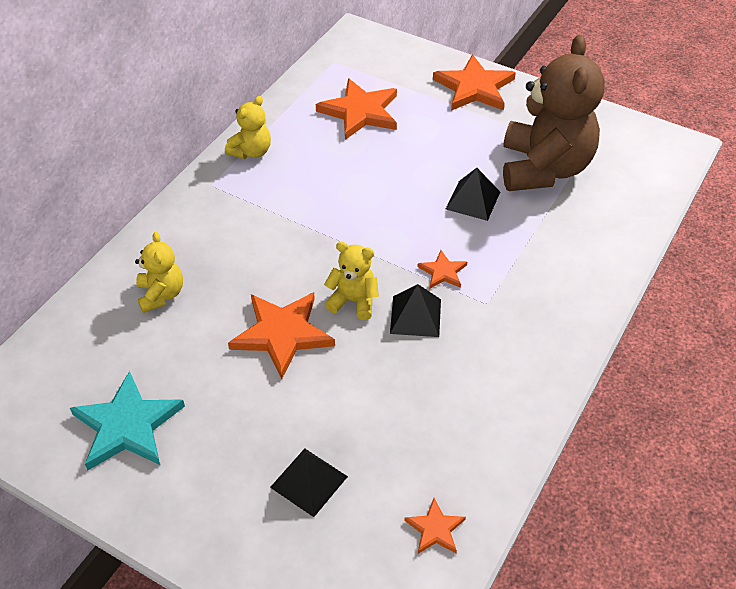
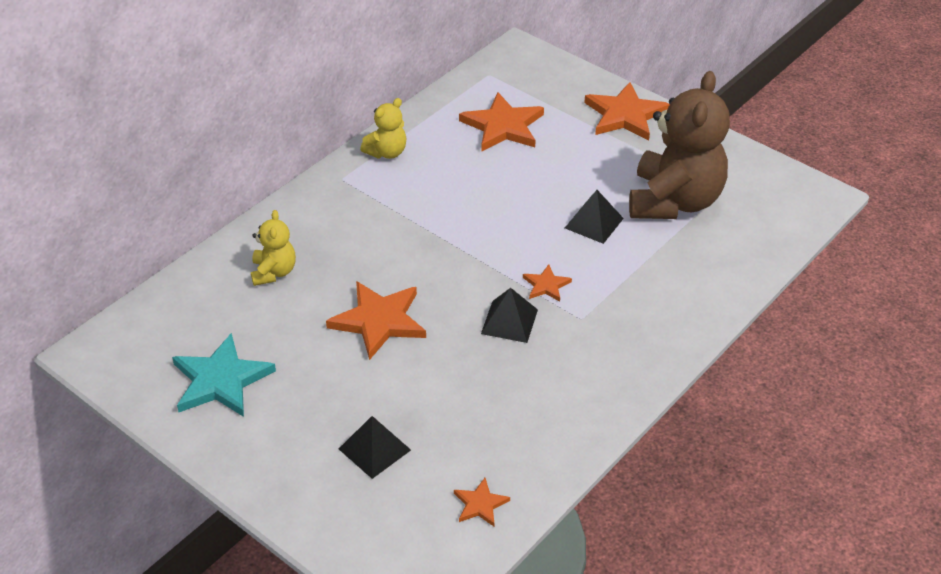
camera: 10 degrees right, 5 degrees down
(353, 301) = (453, 301): yellow teddy bear -> none

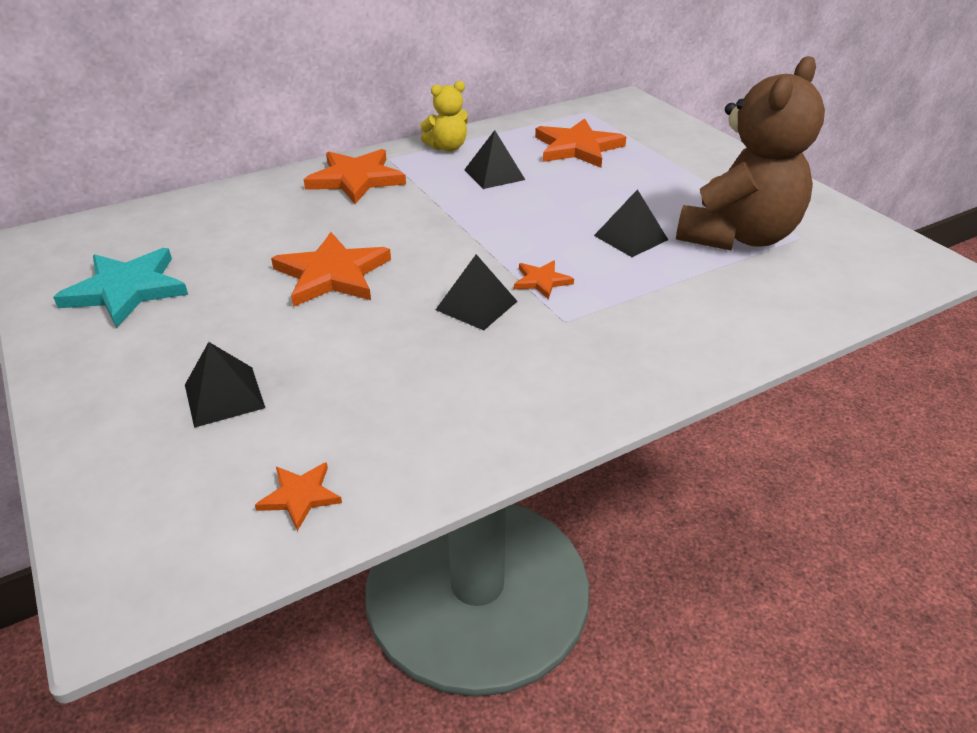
camera: 20 degrees right, 5 degrees down
(274, 272) = (263, 214): yellow teddy bear -> none
(448, 177) = (494, 174): none -> black pyramid
(625, 115) = (714, 159): orange star -> orange star (356, 179)

